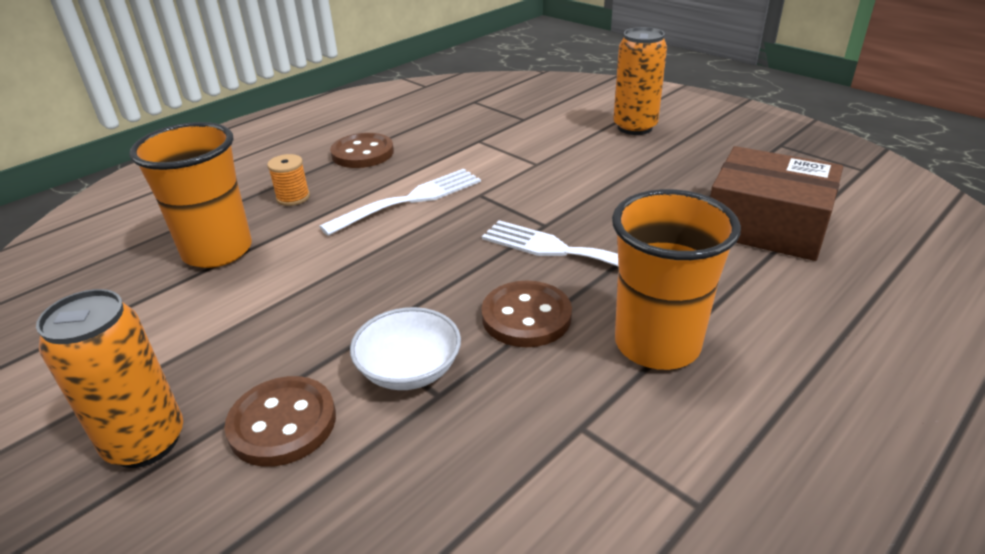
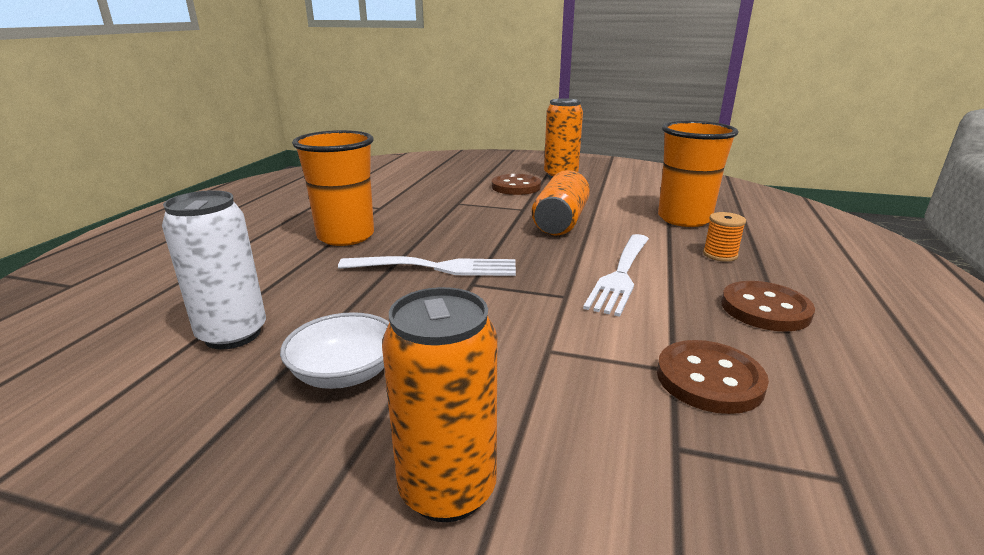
camera: 150 degrees right, 10 degrees down
(353, 290) = (560, 221): none -> orange can
(409, 369) = (482, 205): white bowl -> white bowl (345, 373)
(526, 317) = (437, 231): brown button -> brown button (709, 379)
(767, 224) = (233, 334): brown box -> white can

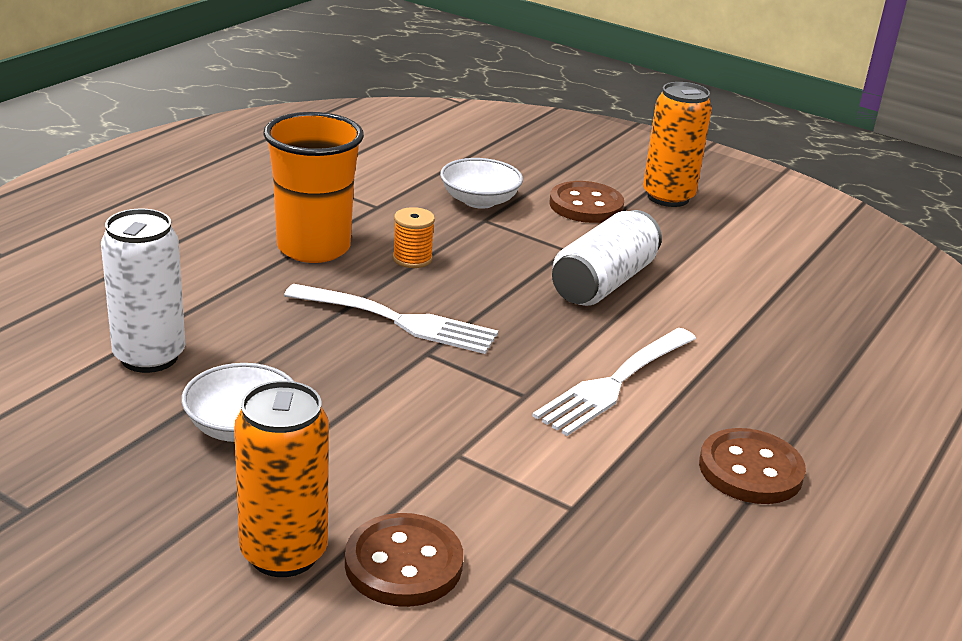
camera: 15 degrees right, 5 degrees up
(447, 194) = (479, 201): none -> white bowl
(560, 221) = (603, 282): orange can -> white can
(684, 219) = (782, 316): orange cup -> none
(709, 379) = (601, 528): brown button -> brown button (403, 563)
(720, 255) = (773, 384): orange spool -> orange spool (412, 259)

